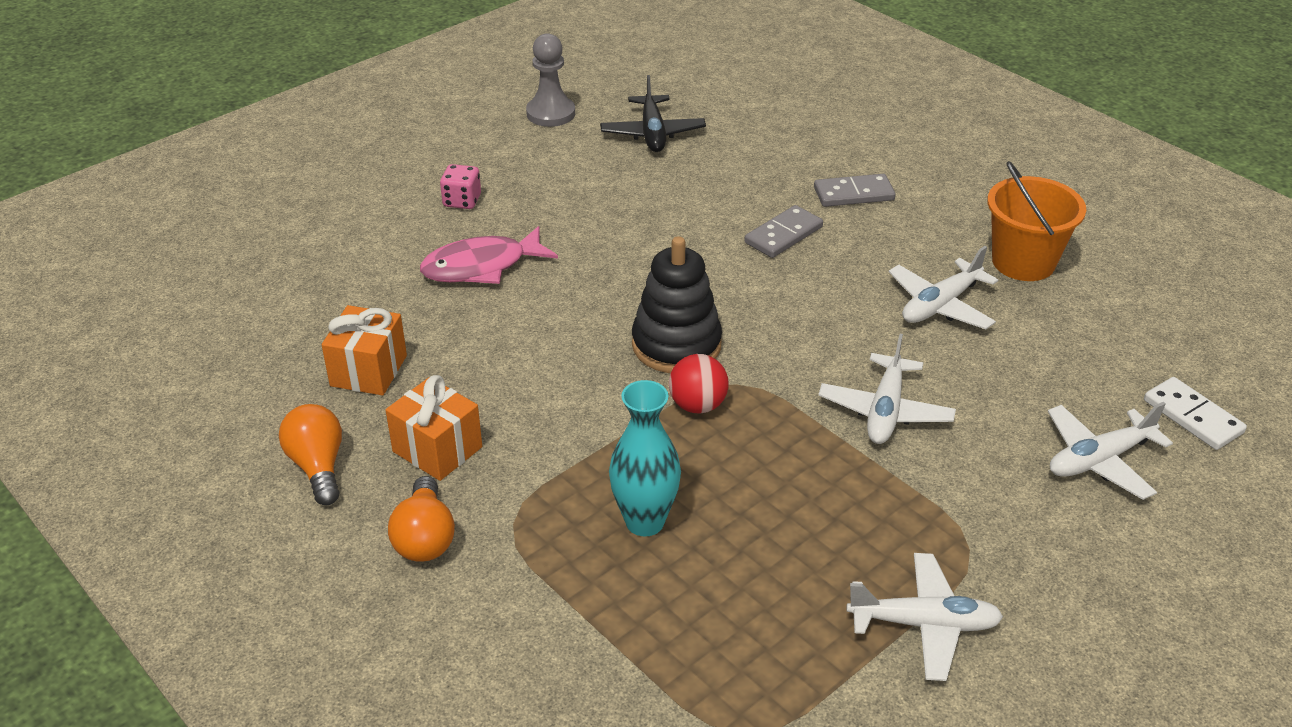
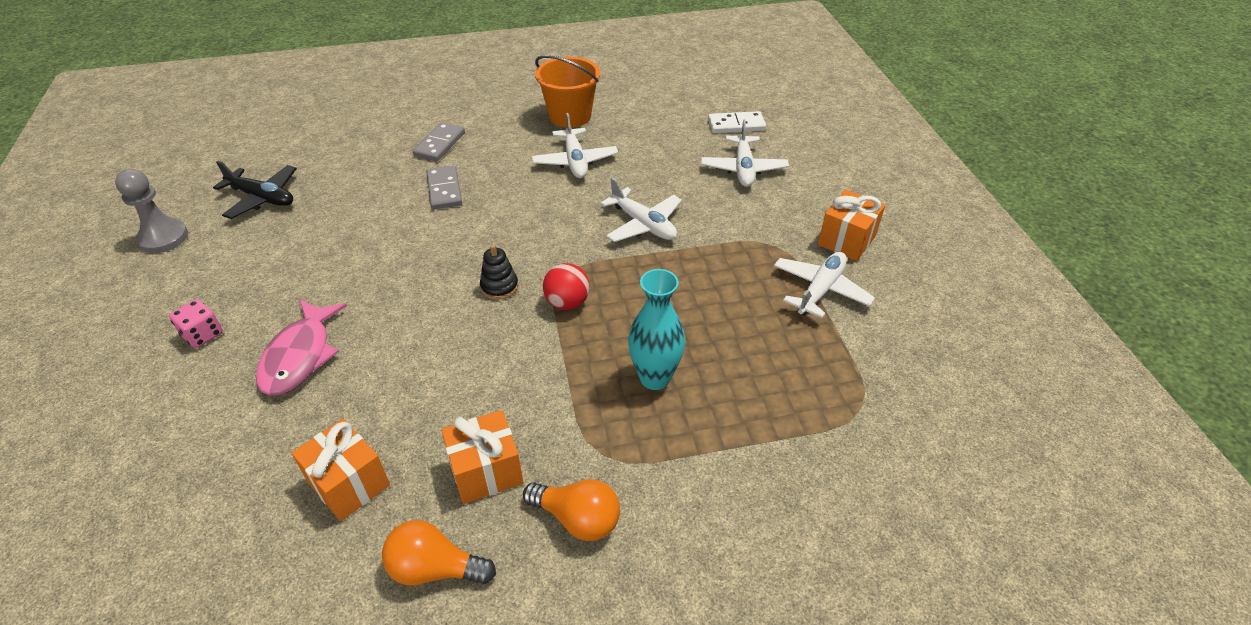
camera: 60 degrees left, 5 degrees up
(676, 345) = (499, 287): black stacking toy -> black stacking toy, size x0.52
(1056, 622) = (846, 240): none -> orange gift

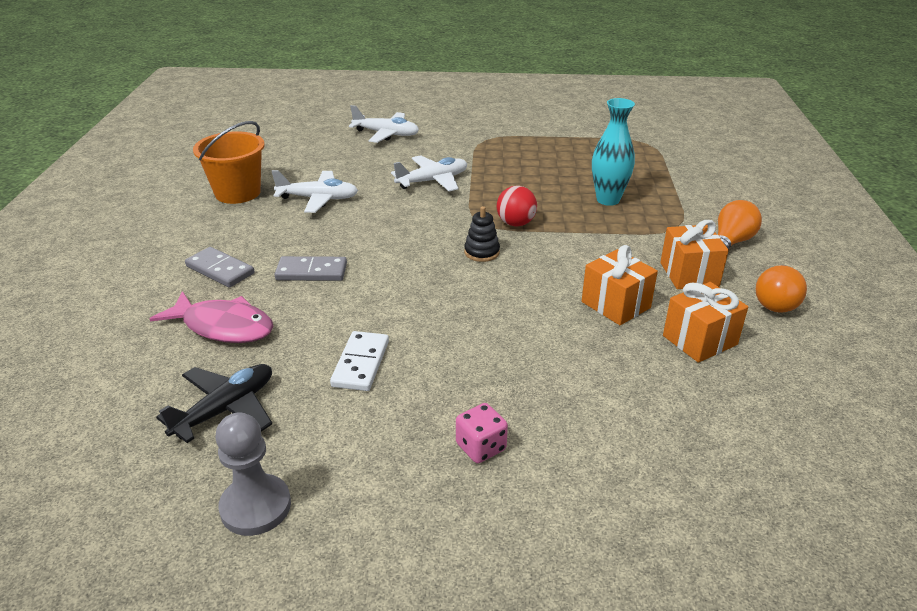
camera: 75 degrees left, 10 degrees down
(300, 356) = (538, 370): pink fish -> pink fish (223, 326)
(736, 125) = (324, 127): white domino -> white domino (361, 364)
(820, 290) = (539, 134): white plane -> none
(846, 240) = (493, 117): orange gift -> orange gift (616, 305)

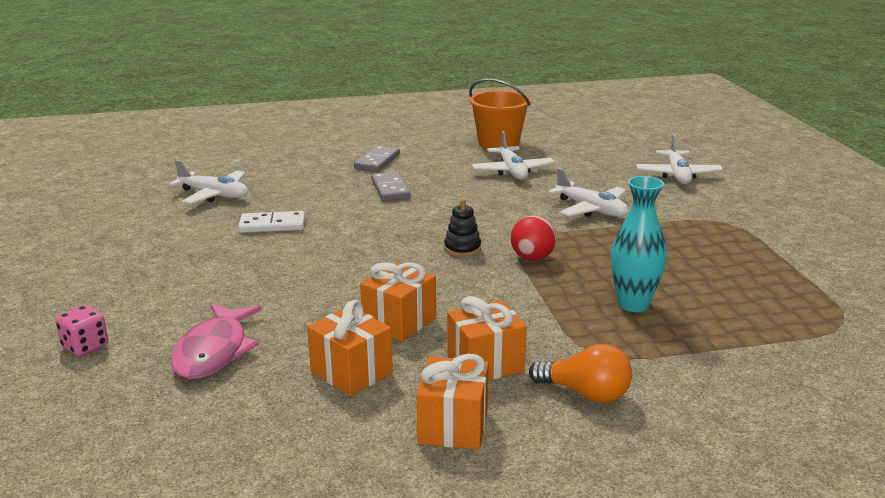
camera: 75 degrees right, 10 degrees down
(223, 326) = (305, 177): pink fish -> pink fish (214, 351)
(225, 409) = (214, 195): black plane -> white plane
(255, 507) = (124, 220): grey pawn -> none
(481, 447) = (180, 279): pink dice -> pink dice (85, 346)
(776, 301) = (453, 426): orange light bulb -> orange gift

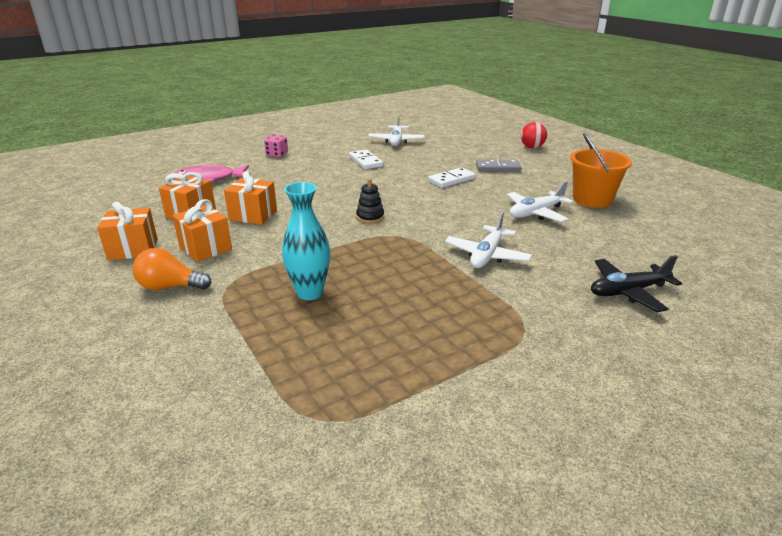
camera: 70 degrees right, 5 degrees up
(85, 346) = (209, 156): pink dice -> pink dice (277, 154)
(390, 189) = (451, 180): grey domino -> white domino
(532, 258) = (370, 243): red ball -> red ball (532, 147)
(586, 393) = (170, 287): orange light bulb -> orange light bulb turned 90 degrees clockwise
(677, 175) = (628, 292): white plane -> black plane

